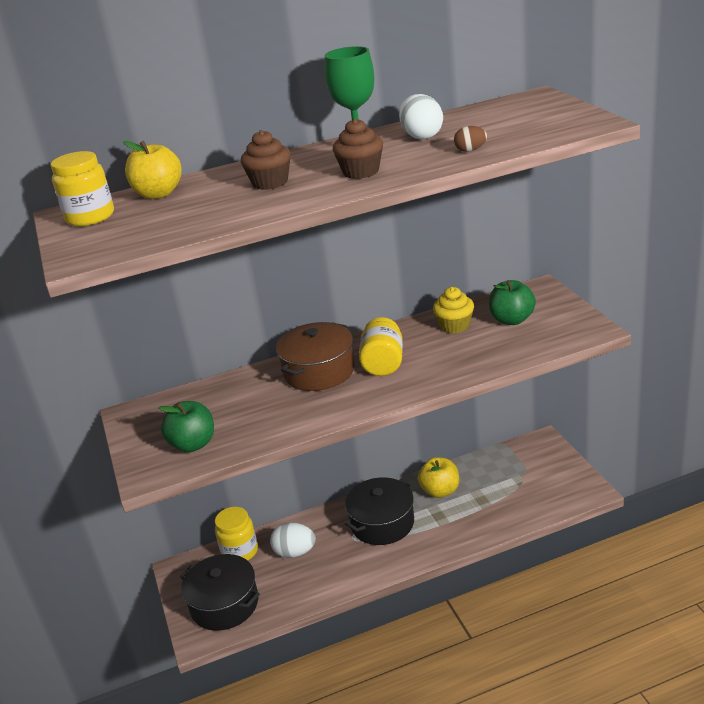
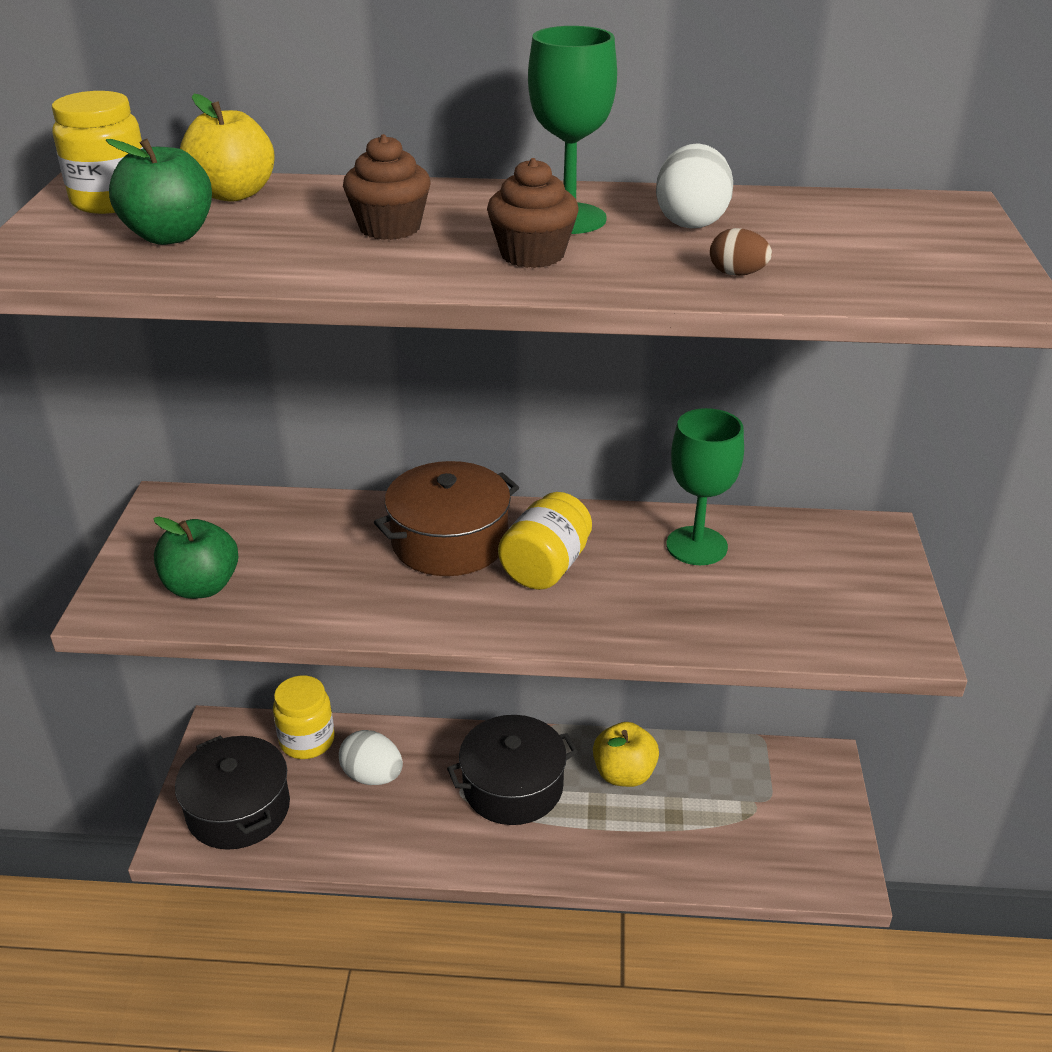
camera: 20 degrees right, 5 degrees up
(454, 326) = (696, 546): yellow cupcake -> green goblet
(512, 320) = (791, 572): green apple -> green apple (170, 236)

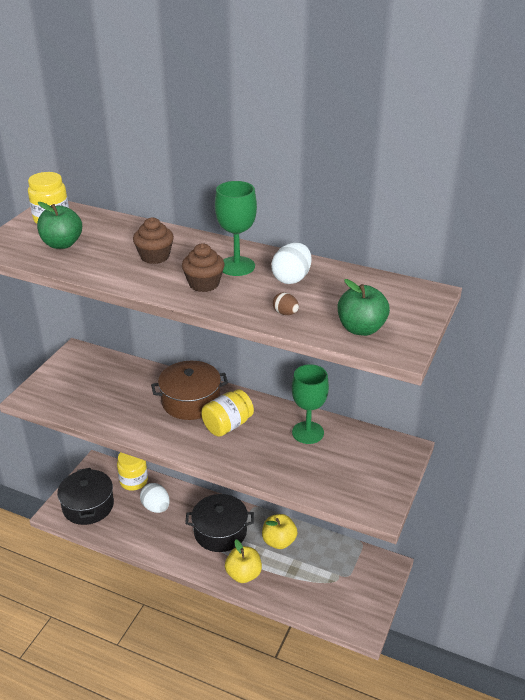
camera: 20 degrees right, 0 degrees up
(202, 586) = (70, 397): green apple -> green apple (361, 329)
(233, 194) = (103, 224): yellow apple -> yellow apple (243, 574)

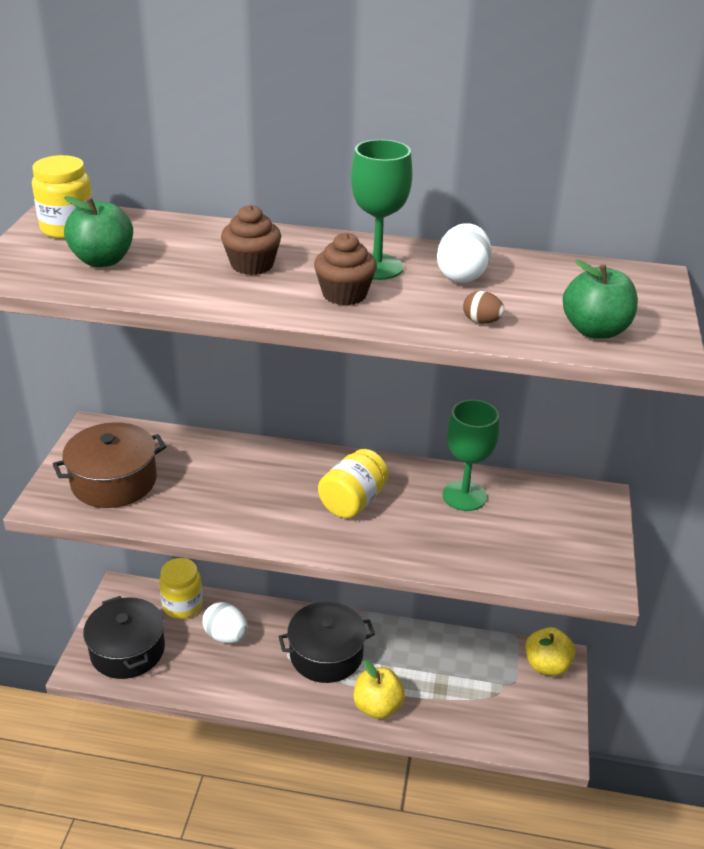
camera: 15 degrees left, 0 degrees up
(191, 401) = (288, 476): brown pot -> brown pot (114, 481)
(279, 541) = (409, 653): yellow apple -> yellow apple (546, 665)

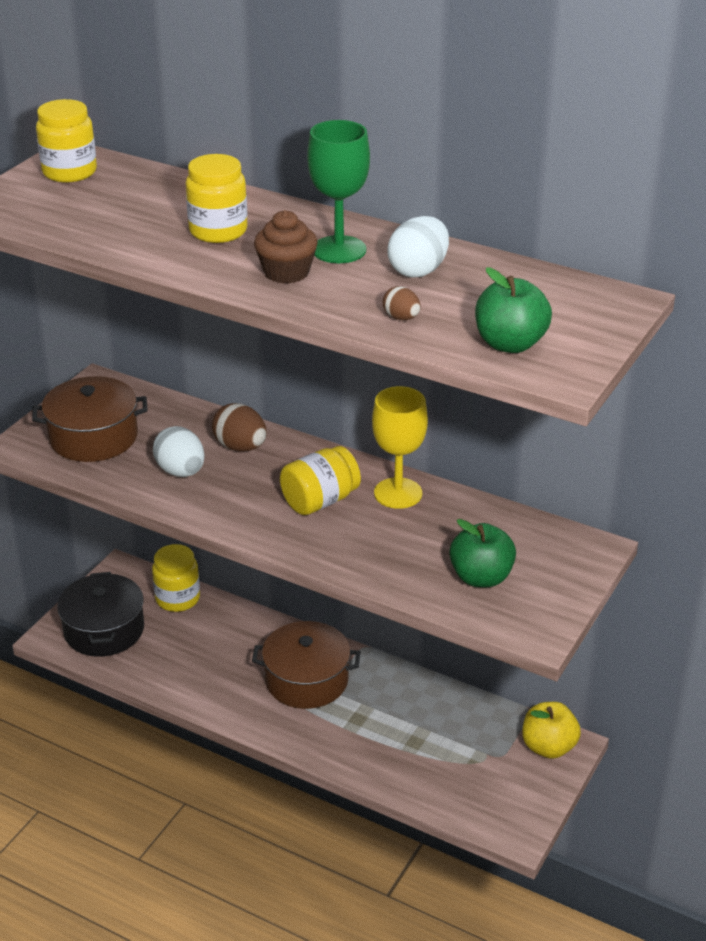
camera: 20 degrees right, 0 degrees up
(103, 260) = (82, 208): green apple -> green apple (481, 577)
(226, 636) = (209, 638): white egg -> white egg (181, 471)
(252, 265) = (218, 231): brown cupcake -> yellow jar
(256, 465) = (240, 447): none -> brown egg
(326, 654) = (306, 680): black pot -> brown pot
(377, 706) = (337, 743): yellow apple -> none
(415, 481) = (398, 493): none -> yellow goblet
(464, 496) = (442, 518): green goblet -> none

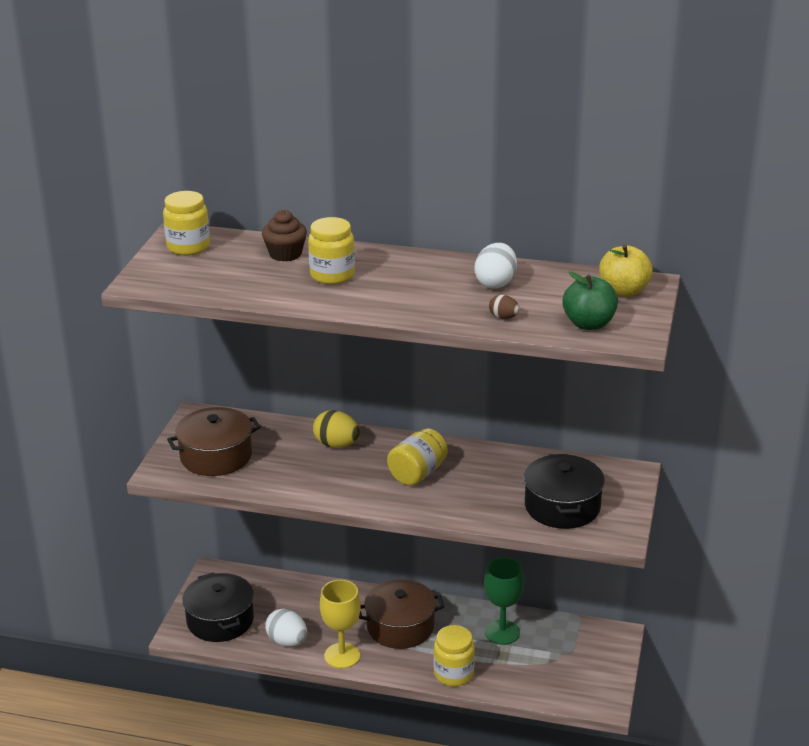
camera: 15 degrees left, 5 degrees down
(177, 598) = (269, 585): yellow jar -> yellow jar (453, 674)
(181, 471) = (299, 470): white egg -> white egg (287, 641)
(240, 447) = (336, 445): brown egg -> yellow egg
(286, 272) = (402, 297): brown cupcake -> brown cupcake (285, 254)
(339, 250) = (430, 276): green goblet -> green goblet (502, 632)
(398, 493) = (473, 458): yellow goblet -> yellow goblet (342, 656)
(481, 577) = (562, 506): green apple -> black pot
(548, 747) = (603, 639): yellow apple -> yellow apple (623, 291)

